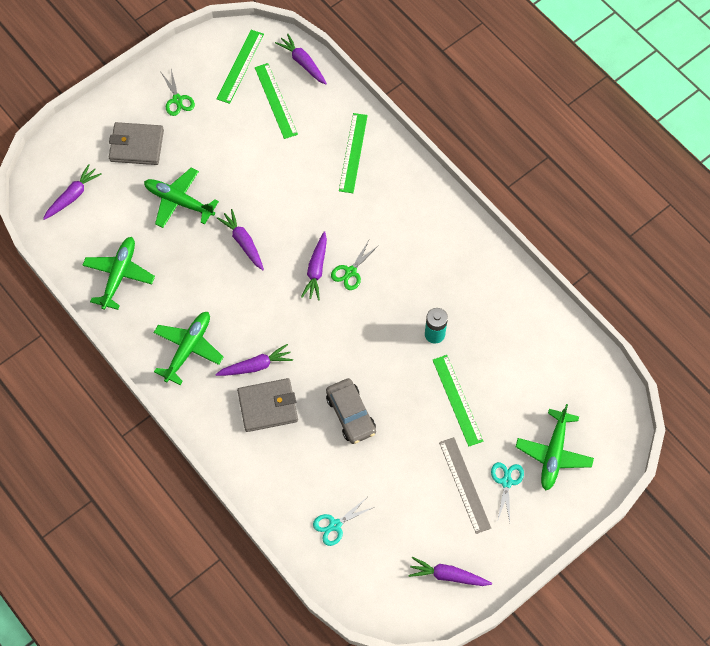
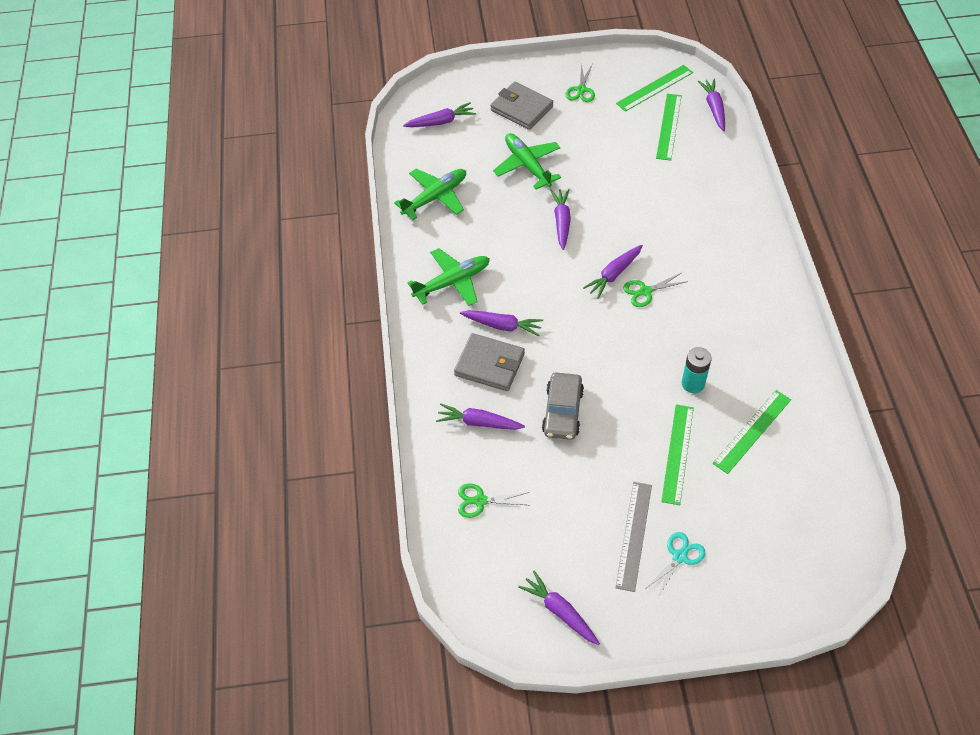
camera: 35 degrees right, 10 degrees down
(292, 461) = (479, 422): none -> purple carrot
(335, 525) = (480, 501): turquoise scissors -> green scissors
(353, 153) = (713, 196): green ruler -> green ruler (752, 431)
(553, 453) = (748, 556): green plane -> none

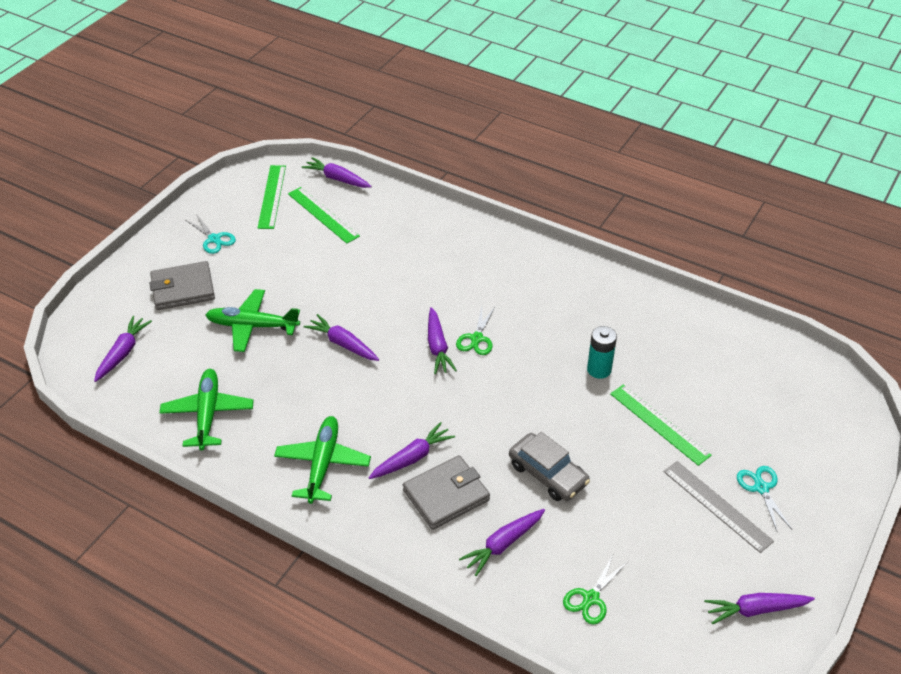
camera: 55 degrees left, 10 degrees down
(581, 90) = (214, 239): green scissors -> turquoise scissors
(752, 431) = (677, 364): green ruler -> none

